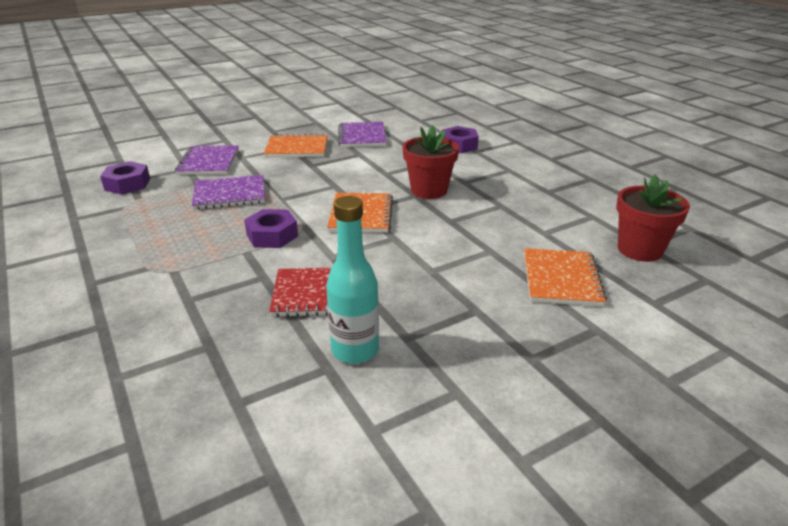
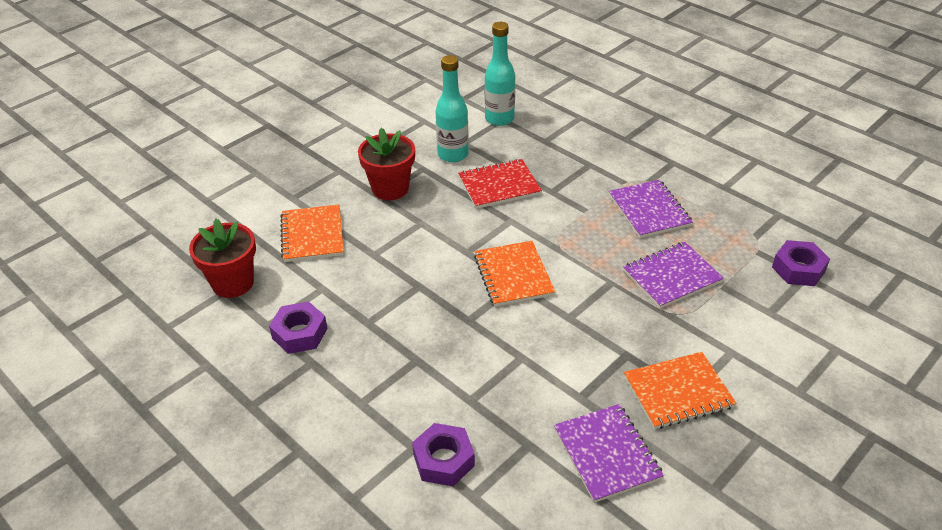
camera: 165 degrees right, 10 degrees up
(209, 162) = (759, 330): purple notebook -> purple notebook (649, 210)
(242, 404) = (499, 119): none -> turquoise bottle
(272, 235) = (579, 231): purple nut -> purple nut (300, 333)
(429, 190) = (456, 332): red flower pot -> red flower pot (390, 188)

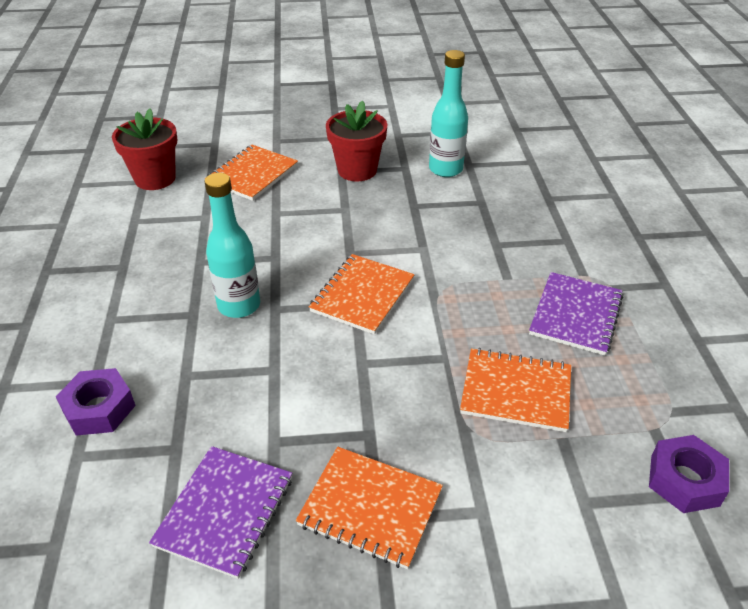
camera: 40 degrees right, 0 degrees up
(300, 333) = (145, 240): purple nut -> none
(499, 119) = (528, 160): turquoise bottle -> turquoise bottle (239, 305)
(499, 186) = (452, 214): red notebook -> none
(671, 276) = (516, 391): purple notebook -> orange notebook

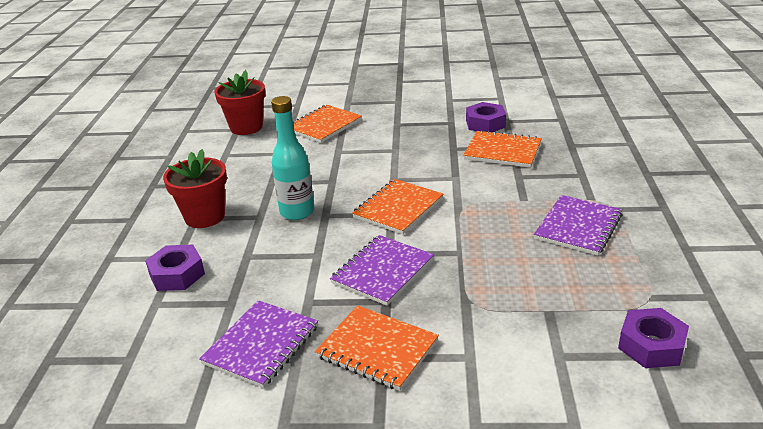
camera: 10 degrees right, 10 degrees down
(357, 170) = (410, 123): red flower pot -> red flower pot (204, 217)
(358, 391) = (383, 271): none -> purple notebook
(445, 169) = (485, 124): turquoise bottle -> purple nut
(516, 391) = (515, 277): orange notebook -> orange notebook (502, 151)

